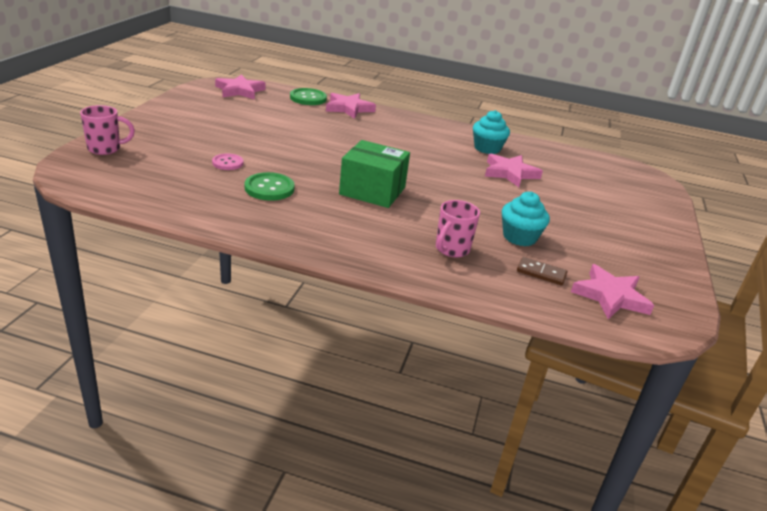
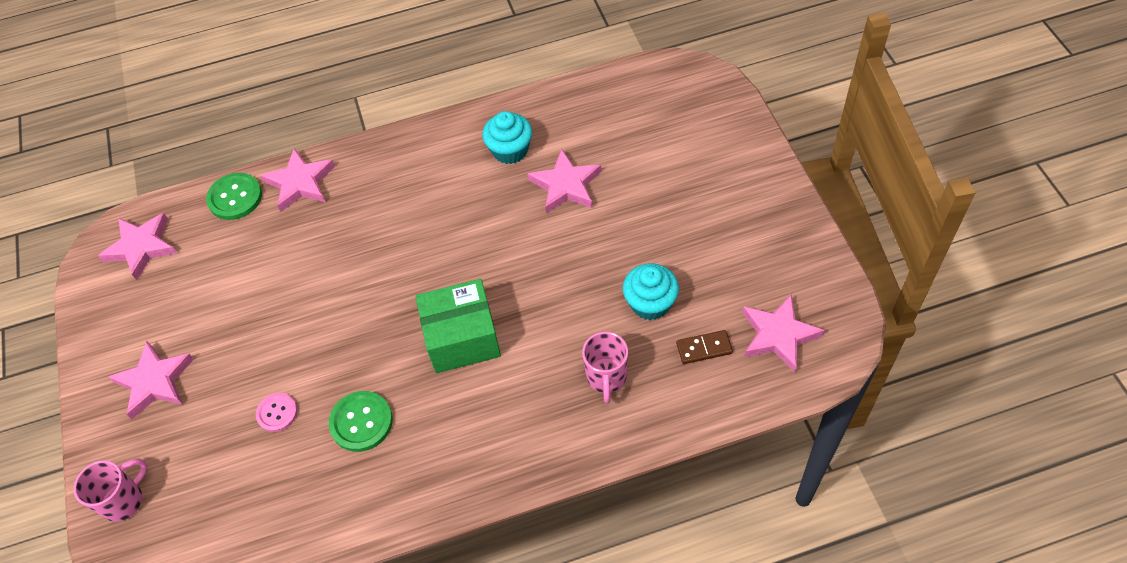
camera: 25 degrees left, 25 degrees up
(182, 125) = (154, 381): none -> pink star

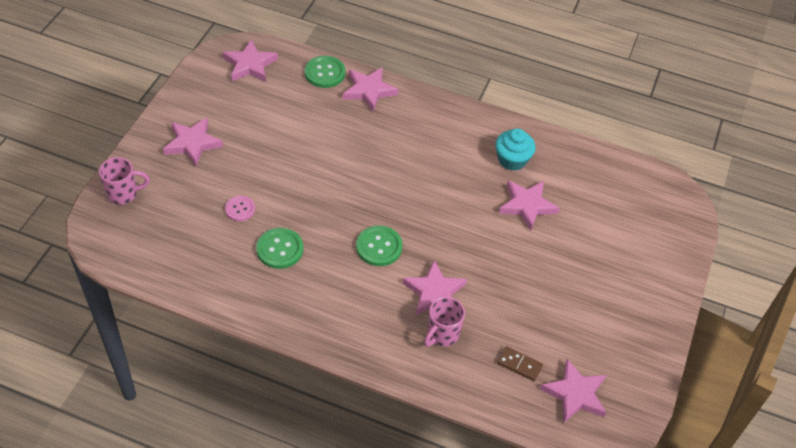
camera: 30 degrees right, 5 degrees down
(462, 338) = (379, 247): green box -> green button
(559, 341) = (434, 292): none -> pink star
(650, 303) = (511, 313): turquoise cupcake -> none

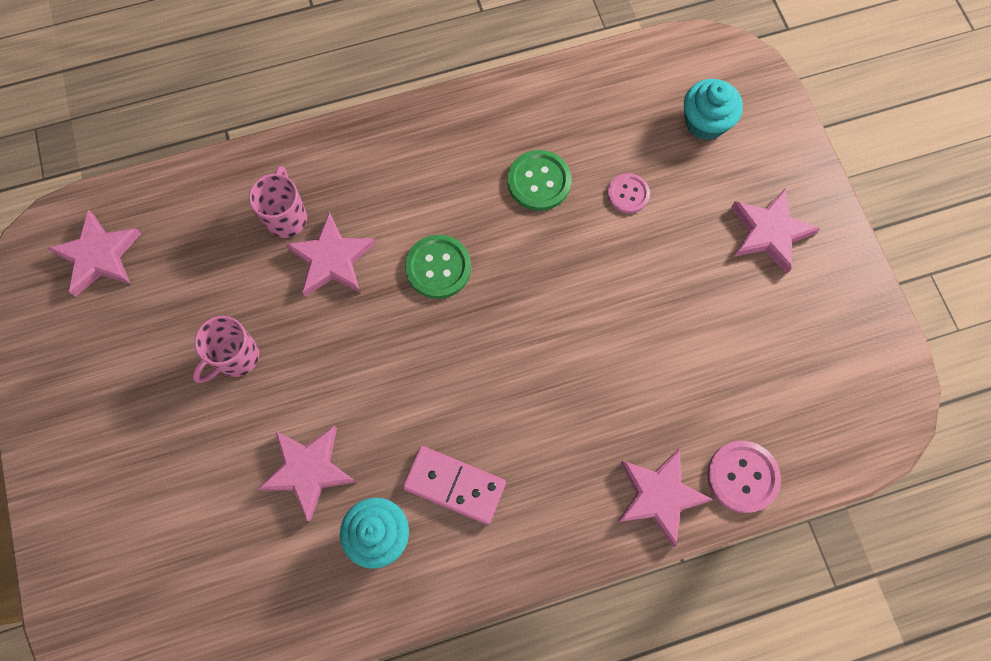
camera: 145 degrees right, 20 degrees up
(123, 194) = (761, 116): pink mug -> pink mug (236, 357)
(155, 212) = (705, 122): none -> turquoise cupcake
(250, 65) = (843, 405): pink star -> none
(325, 73) = (742, 477): green button -> pink button
(459, 154) = (454, 485): none -> pink domino
(519, 365) = (180, 244): brown domino -> none

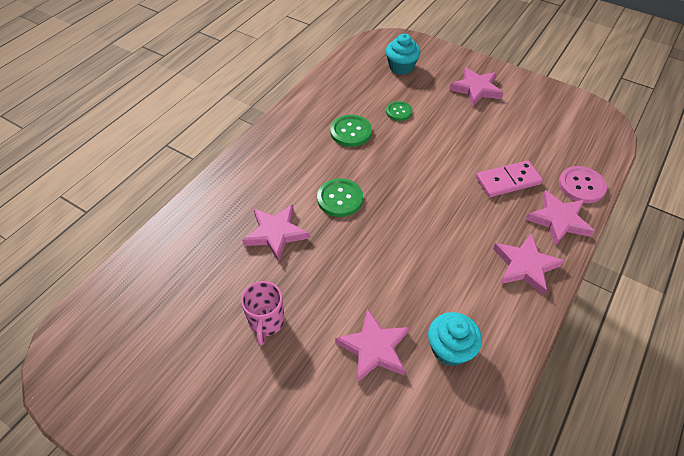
camera: 40 degrees left, 20 degrees down
(99, 256) = (115, 333): pink star -> pink star (525, 266)
(287, 217) = (227, 231): pink mug -> none
(454, 485) = (461, 291): pink domino -> pink domino (507, 181)
(628, 194) = (399, 112): pink button -> green button

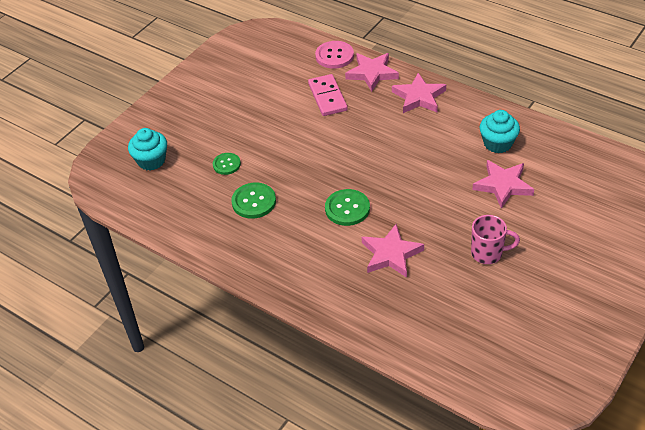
camera: 85 degrees left, 5 degrees down
(476, 89) = (199, 106): pink star -> none

